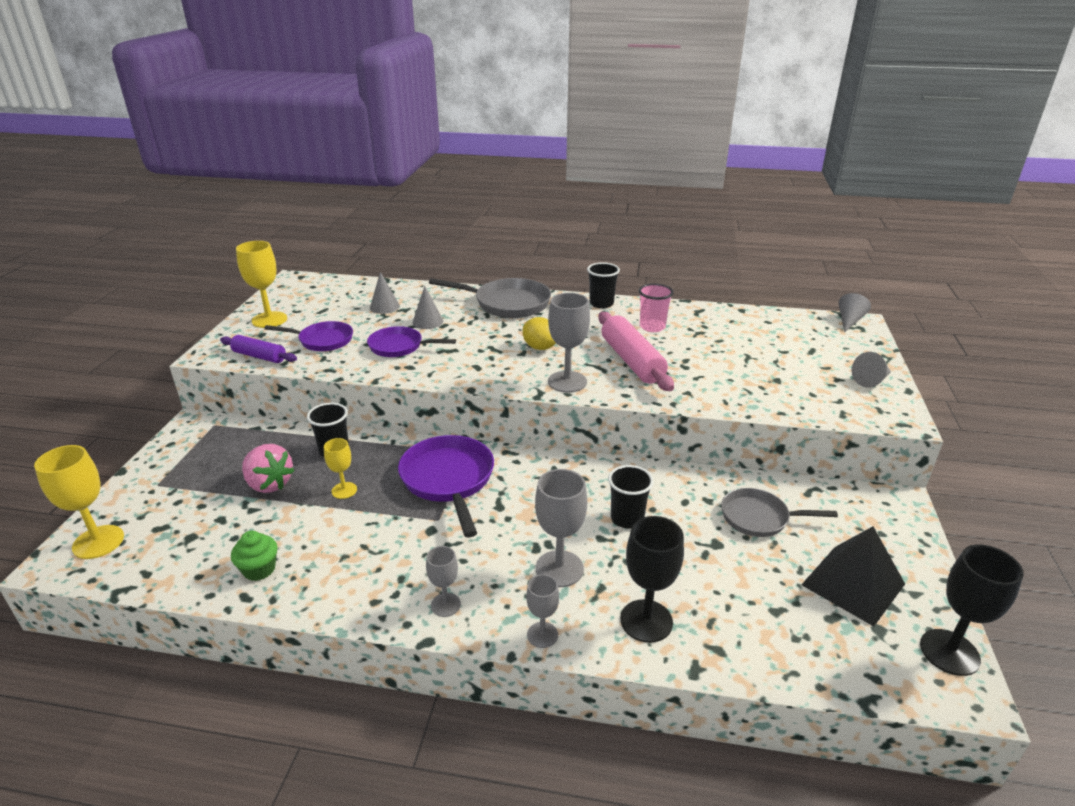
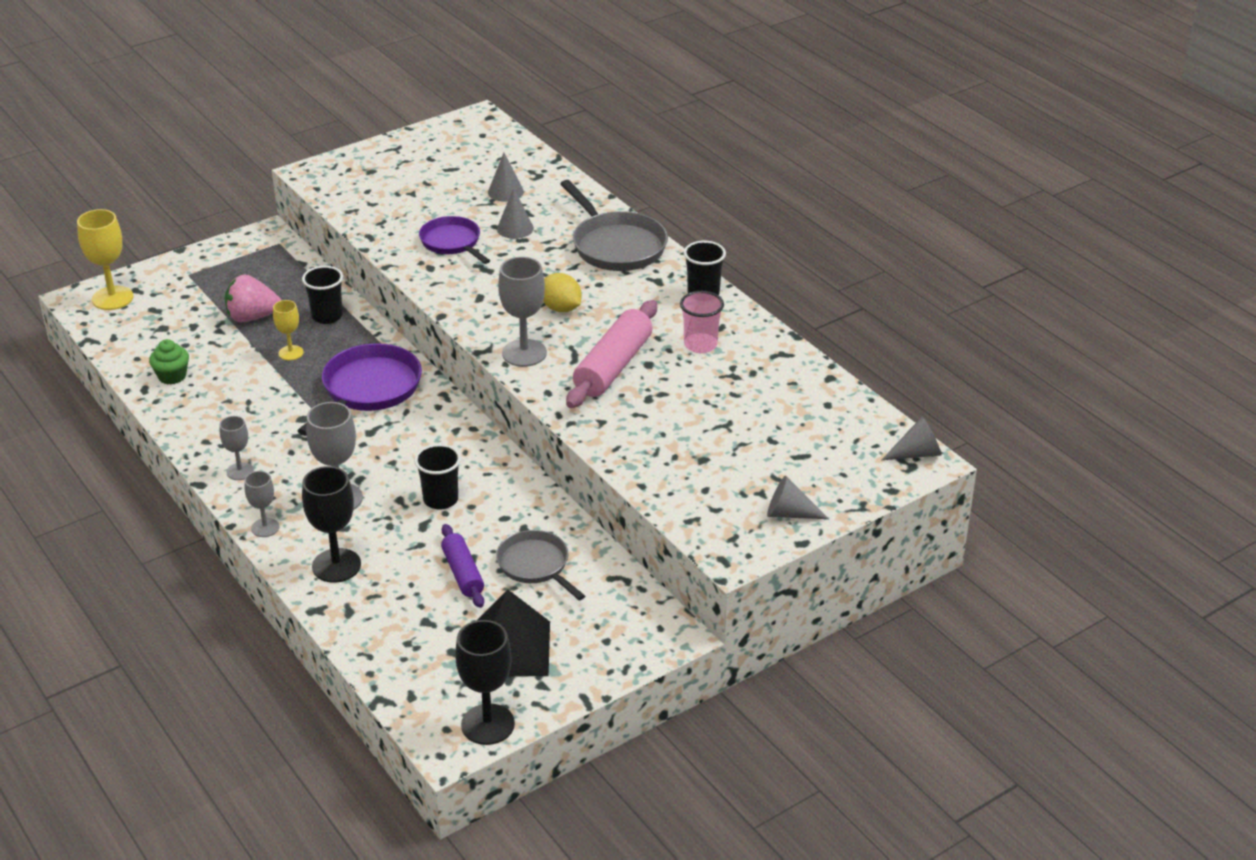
camera: 45 degrees right, 5 degrees up
(259, 356) = (340, 194): purple rolling pin -> purple rolling pin (463, 573)
(269, 320) = (396, 158): yellow goblet -> none
(269, 484) = (252, 317): pink strawberry -> pink strawberry turned 90 degrees clockwise
(322, 340) = (405, 203): purple pan -> none
(540, 347) = (561, 308): yellow lemon -> yellow lemon turned 45 degrees counterclockwise

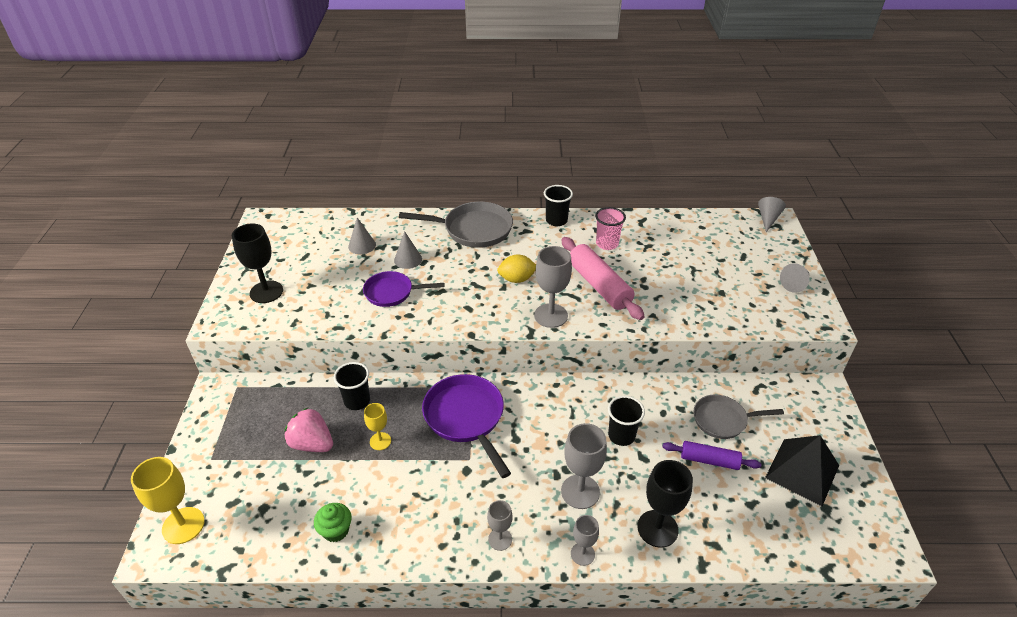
camera: 55 degrees left, 5 degrees up
(252, 317) = (312, 444): pink strawberry -> pink strawberry turned 90 degrees clockwise
(488, 724) = (877, 519): black goblet -> black goblet (266, 292)

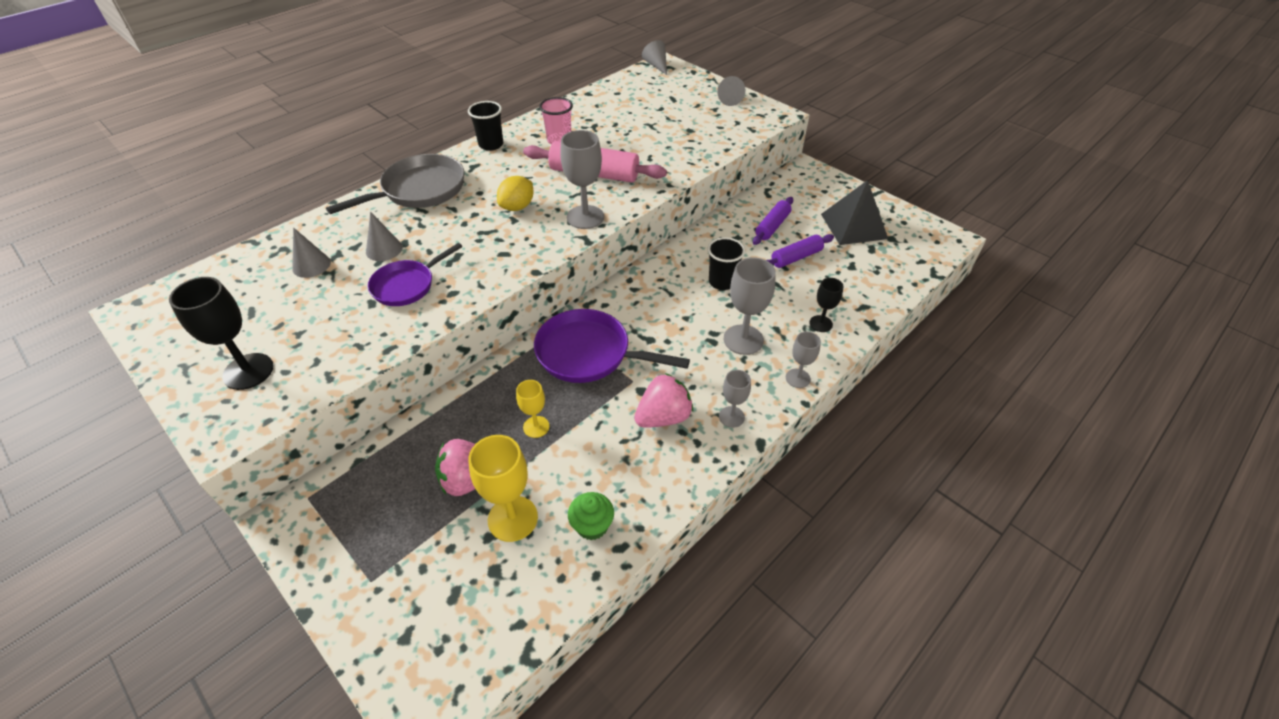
camera: 45 degrees left, 5 degrees up
(183, 525) = (424, 662): yellow goblet -> yellow goblet (512, 518)
(357, 401) = (467, 412): black cup -> none
(457, 500) = (663, 417): none -> pink strawberry
(657, 528) = (821, 324): black goblet -> black goblet, size x0.59
(723, 420) = (772, 226): grey pan -> purple rolling pin

